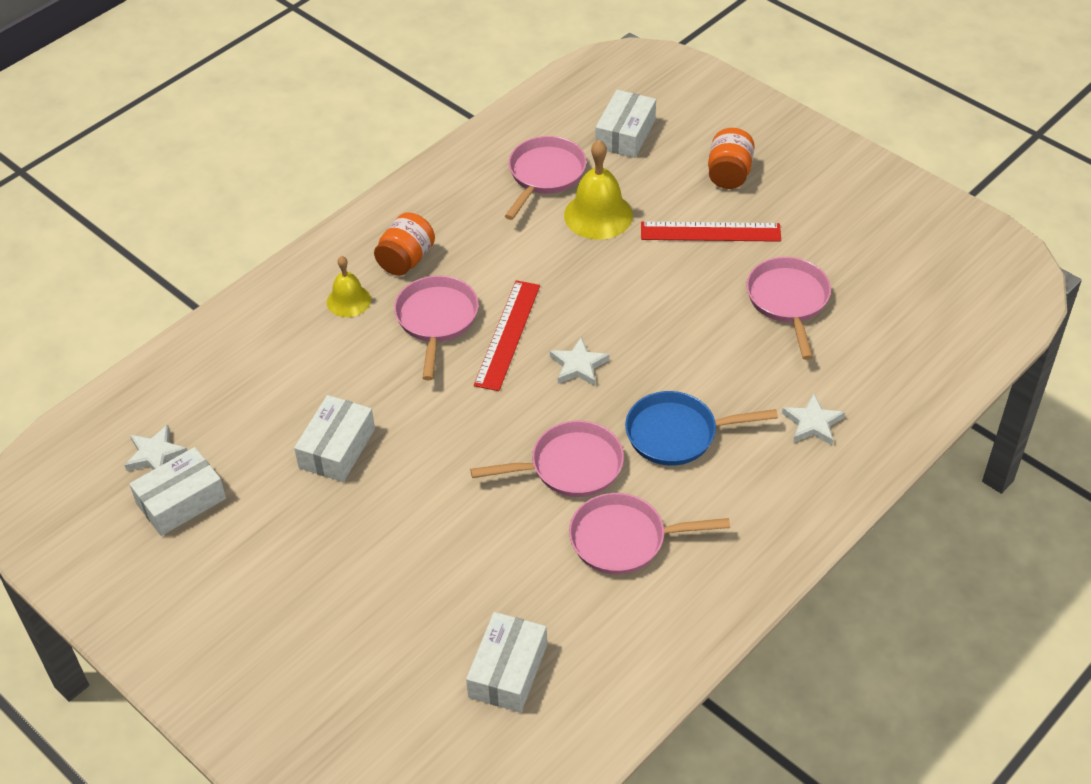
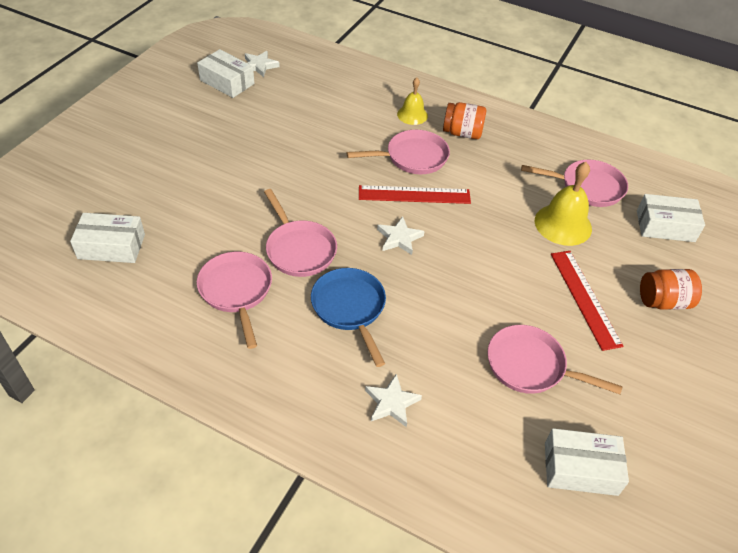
camera: 70 degrees right, 0 degrees up
(337, 448) = (284, 134): white box -> white box (580, 469)
(788, 301) = (530, 366): pink pan -> pink pan turned 135 degrees counterclockwise

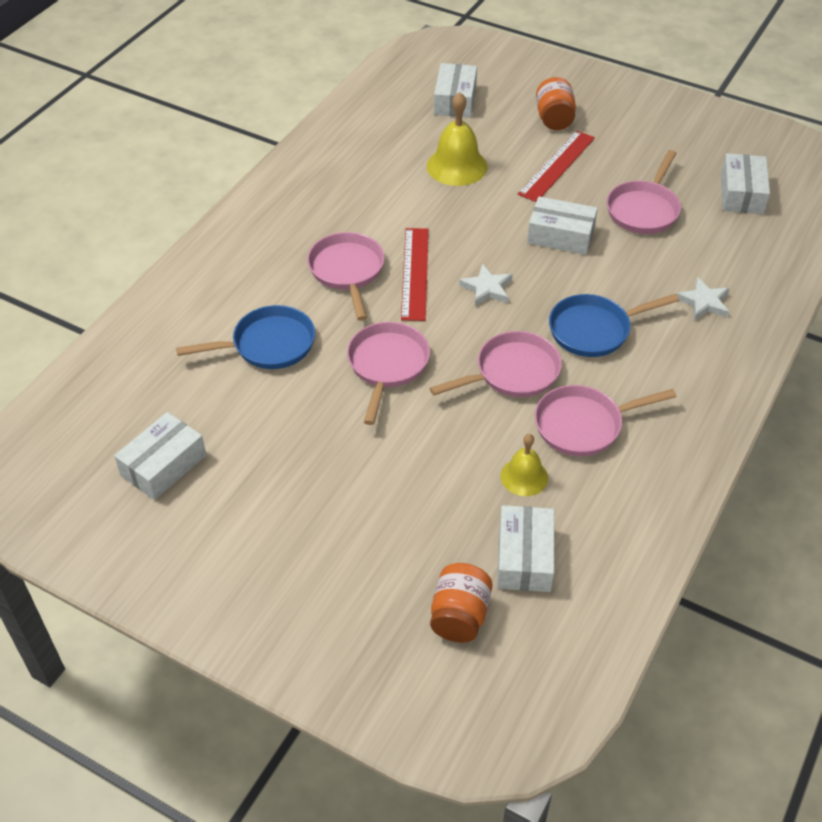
camera: 85 degrees left, 0 degrees up
(259, 66) = (124, 428): white star -> none
(332, 120) = (268, 345): none -> blue pan
(412, 115) = (261, 267): yellow bell -> yellow bell (524, 476)
(462, 133) = (301, 226): orange jar -> orange jar (459, 616)
(477, 293) = (560, 236): none -> white box
(584, 298) = (557, 166): red ruler -> red ruler turned 45 degrees counterclockwise
(587, 187) = (398, 141): pink pan -> pink pan (387, 365)

